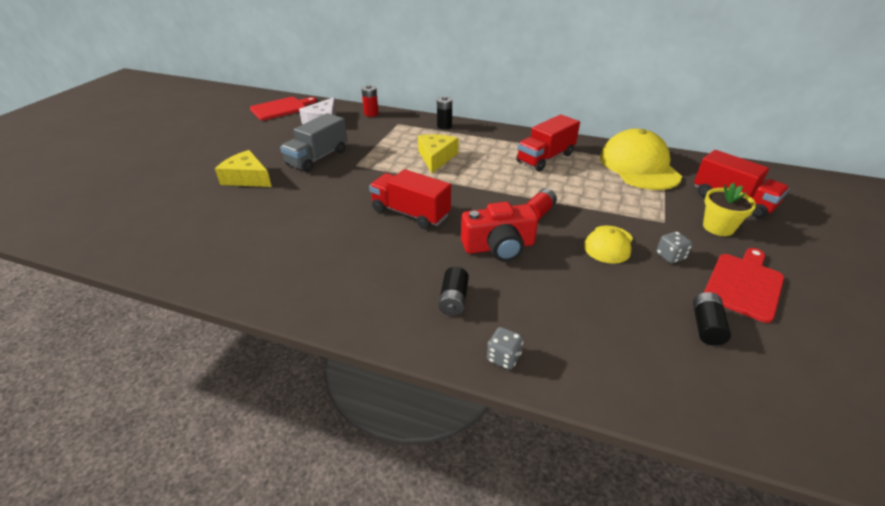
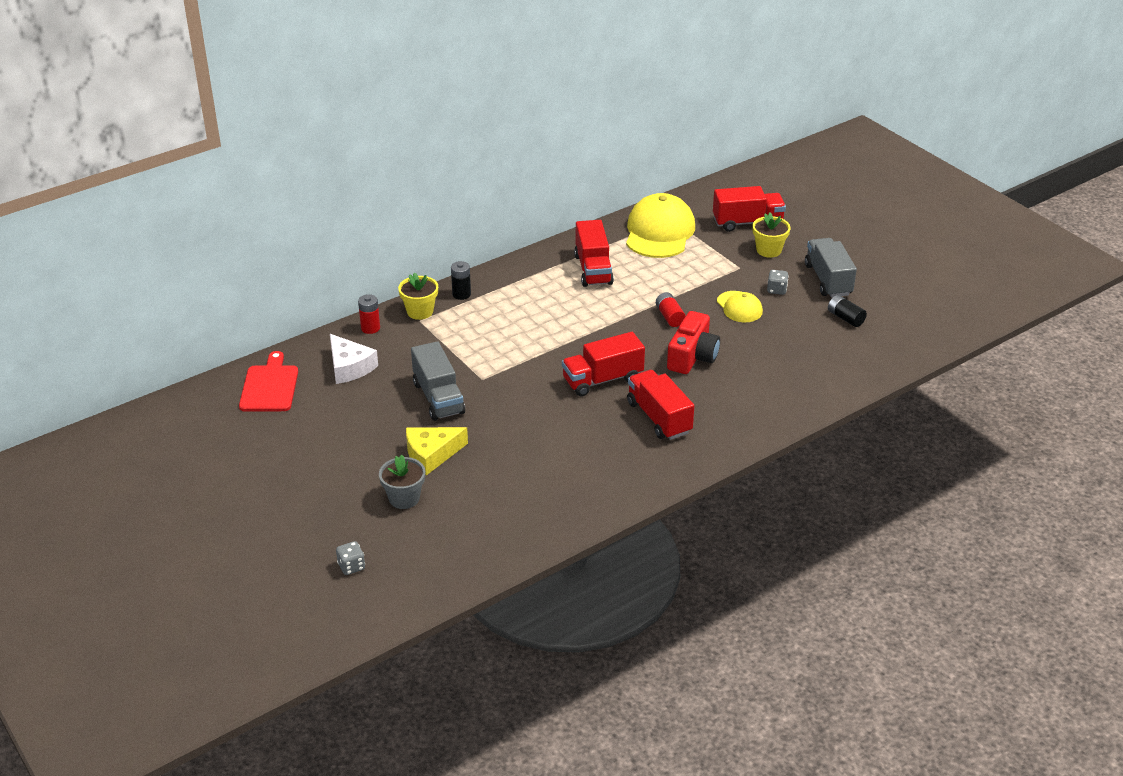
camera: 55 degrees left, 0 degrees up
(186, 186) = (404, 498): none -> grey flower pot
(386, 263) = (659, 418): none -> red truck
(407, 121) = (420, 311): none -> yellow flower pot
(436, 158) = (522, 327): yellow cheese -> none
(453, 300) = (730, 403): black battery -> none
(503, 357) = (799, 406): grey dice -> grey dice (351, 566)
(639, 166) = (659, 232): yellow cap -> yellow cap turned 75 degrees clockwise
(744, 284) = (828, 280): red cutting board -> grey truck

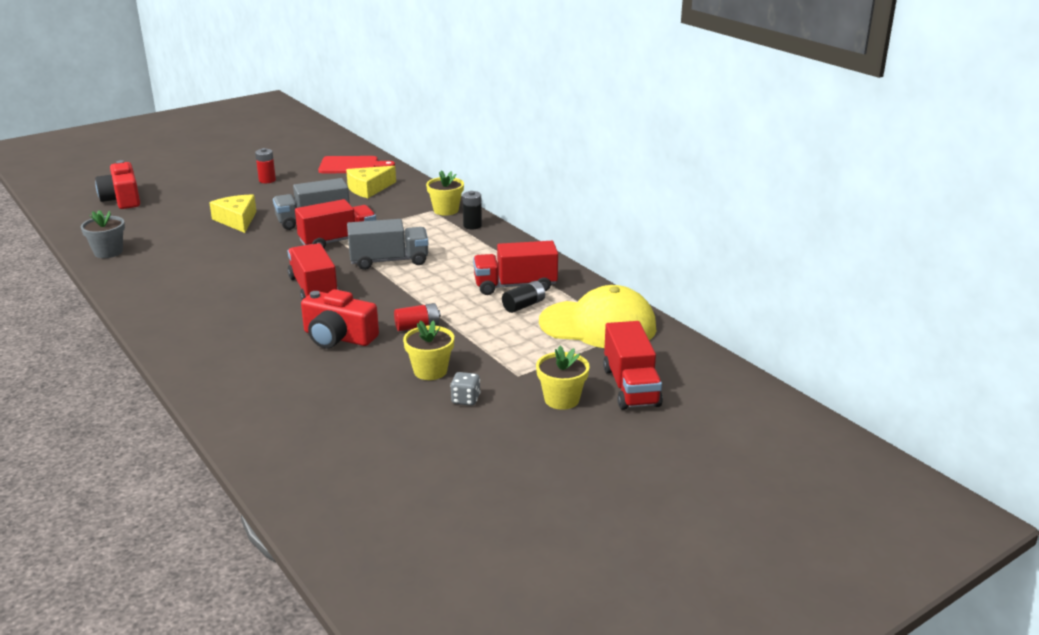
camera: 90 degrees right, 10 degrees down
(349, 367) = (368, 189): white cheese -> yellow cheese
(351, 566) = (122, 199): grey dice -> red camera
(370, 328) = (423, 193): red battery -> red battery (267, 180)
(404, 498) = (188, 212): grey flower pot -> grey flower pot (108, 252)
(659, 418) = (239, 316): red truck -> red truck (338, 241)
(739, 307) = (430, 371): yellow cap -> yellow flower pot
(828, 280) = (487, 443): grey truck -> grey truck (389, 261)
(845, 318) = (392, 450): black battery -> black battery (523, 305)

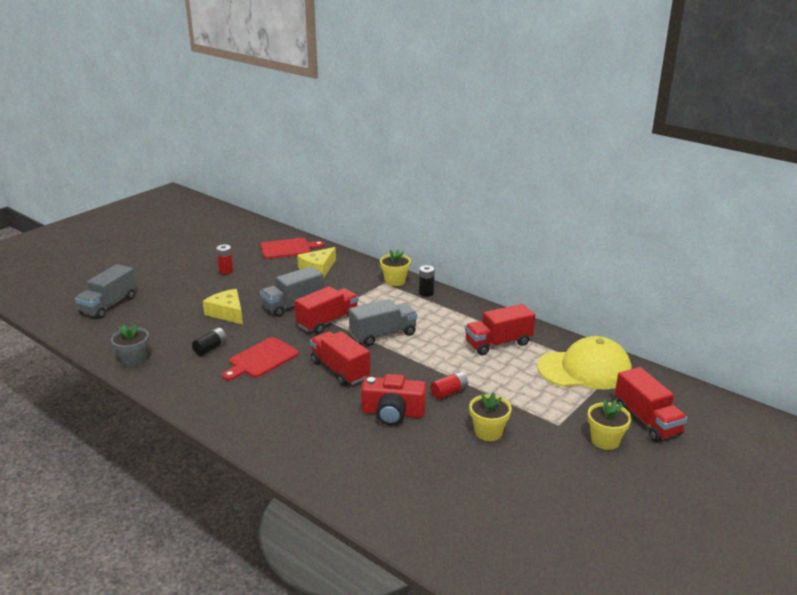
camera: 15 degrees left, 0 degrees up
(122, 199) = (109, 305): red camera -> grey truck
(238, 268) = (261, 359): none -> red cutting board
(465, 400) = (534, 454): grey dice -> none
(523, 305) = (517, 360): black battery -> black battery (210, 348)

